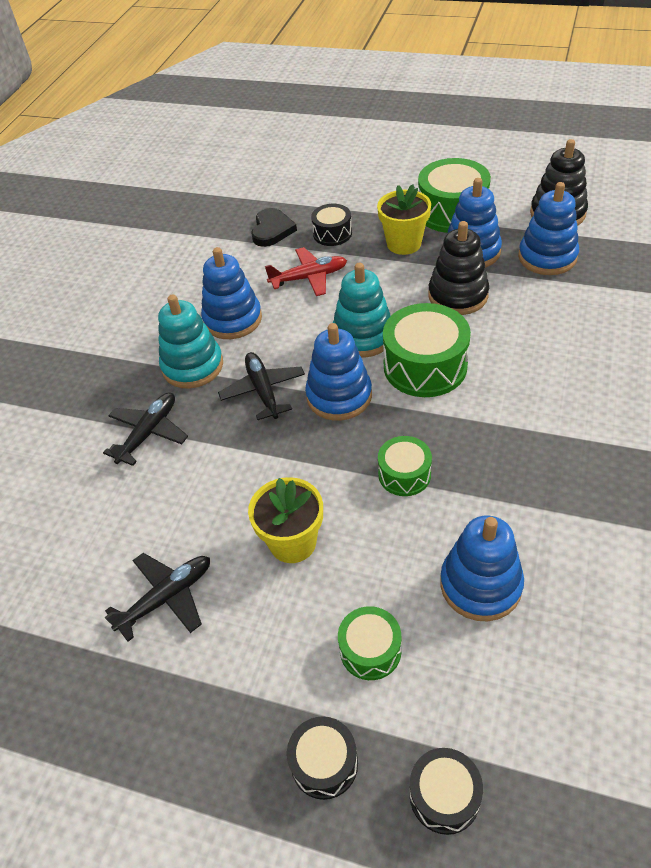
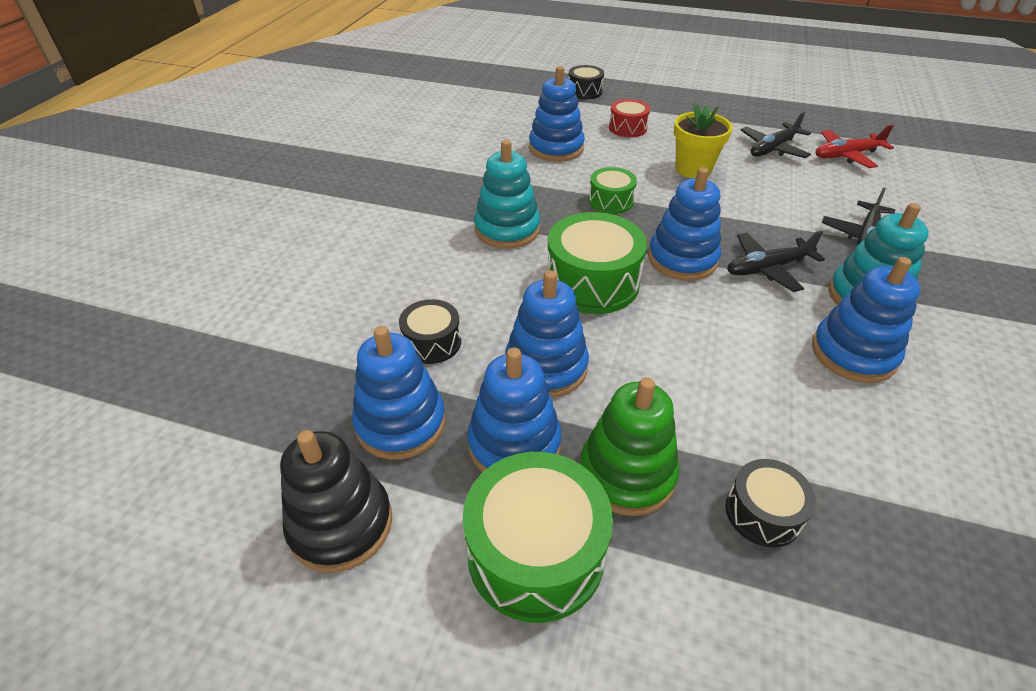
camera: 175 degrees right, 5 degrees down
(263, 390) = (767, 268): black plane -> black plane turned 90 degrees clockwise
(272, 230) = (888, 535): black heart -> none
(309, 277) = (770, 415): red plane -> red plane (846, 155)
(324, 763) = (647, 99): black drum -> black drum (432, 342)
(363, 336) = (668, 319): turquoise stacking toy -> turquoise stacking toy (507, 229)
(370, 650) = (627, 128): green drum -> red drum
(404, 244) = (627, 473): yellow flower pot -> green stacking toy
(458, 295) = (546, 367): black stacking toy -> blue stacking toy

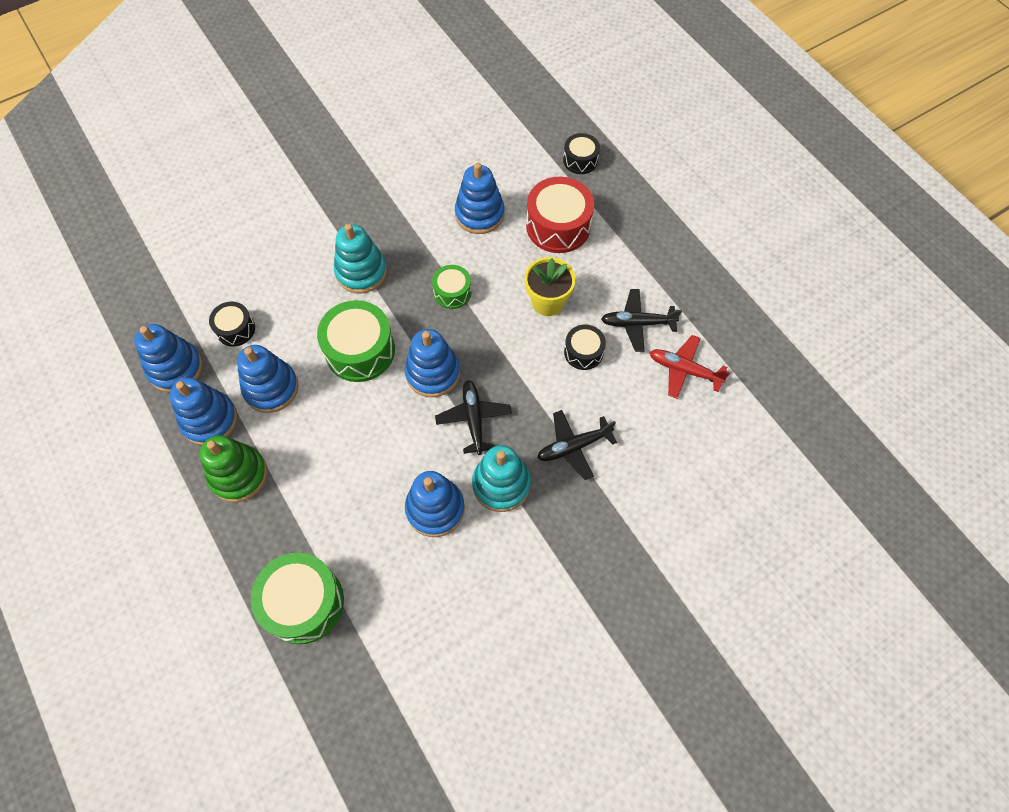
camera: 40 degrees right, 20 degrees up
(341, 524) = (107, 401): black stacking toy -> none
(536, 552) = (163, 477): green drum -> green drum (303, 603)
(627, 128) = (558, 226): red drum -> red drum, size x1.78
(763, 513) = (271, 542): black drum -> black drum (583, 352)
(767, 268) = (473, 419): black plane -> black plane turned 60 degrees clockwise

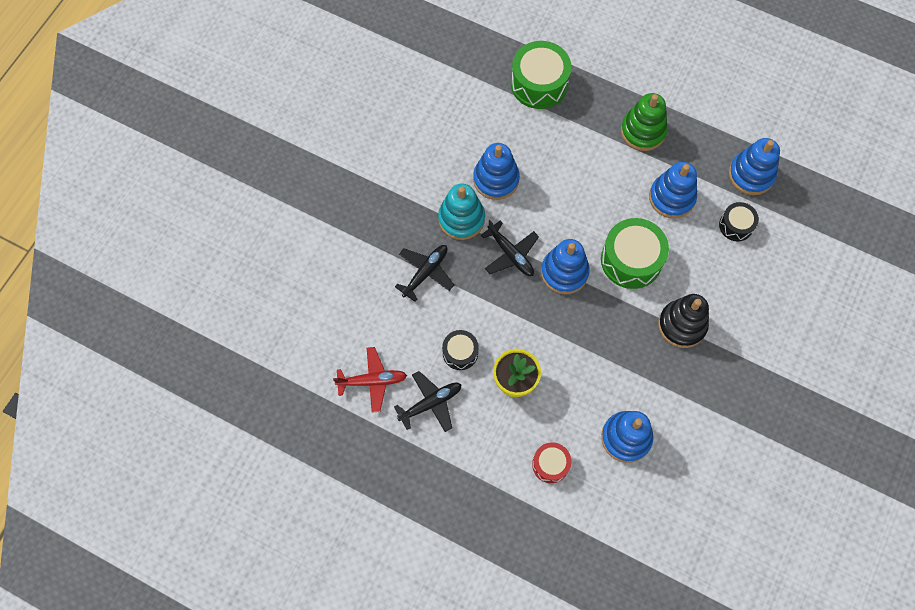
camera: 150 degrees right, 5 degrees up
(209, 420) = (694, 154): blue stacking toy -> none
(361, 272) = (682, 325): turquoise stacking toy -> black stacking toy
(452, 292) = (596, 348): green drum -> none
(558, 226) = (550, 464): red drum -> red drum, size x0.56
(580, 160) = (574, 554): black drum -> none

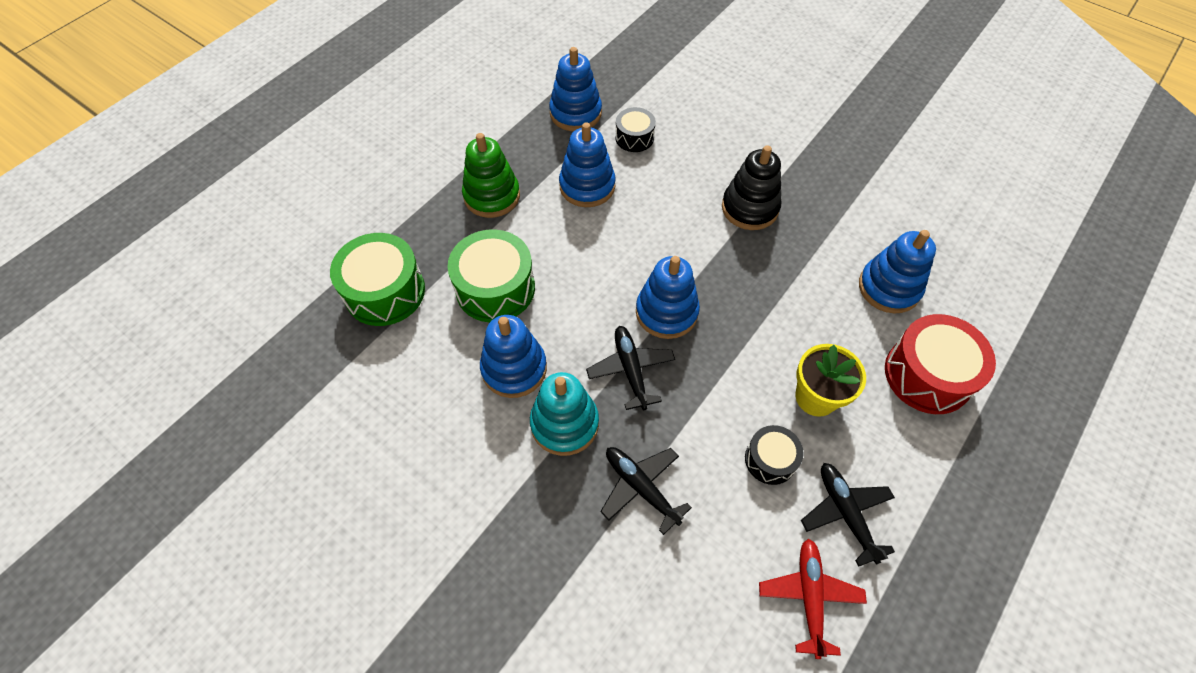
camera: 80 degrees left, 10 degrees down
(511, 254) = (630, 370): black plane -> black plane turned 75 degrees counterclockwise
(550, 464) = (927, 375): red drum -> red drum, size x1.78
(631, 260) = (660, 240): green drum -> green drum (495, 288)

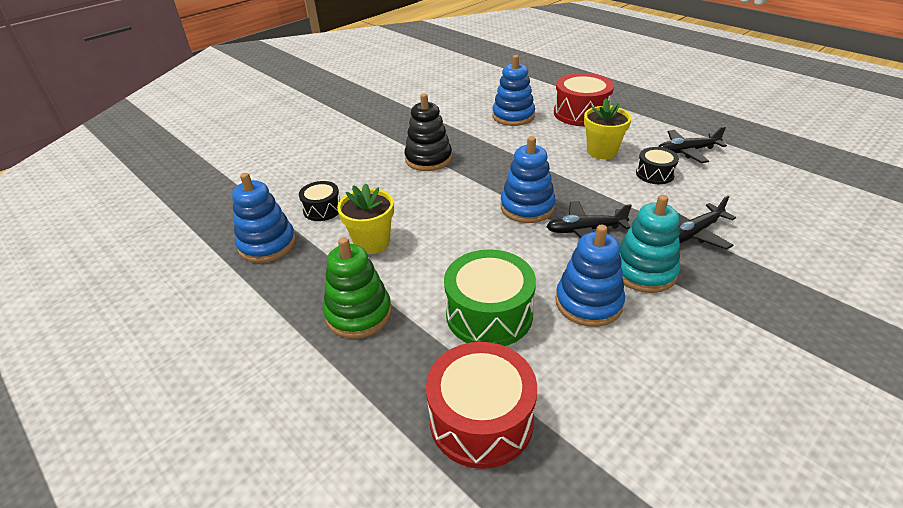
camera: 80 degrees left, 20 degrees down
(385, 291) = (481, 419): green drum -> red drum
(587, 186) = (372, 242): blue stacking toy -> yellow flower pot
(809, 596) = (750, 170): red plane -> none

